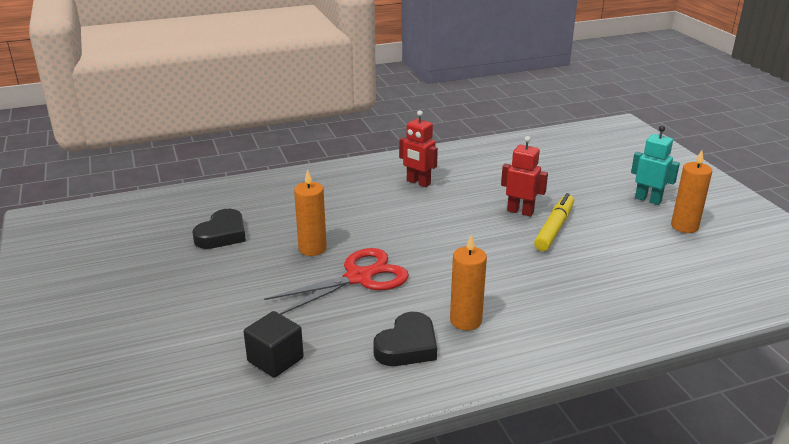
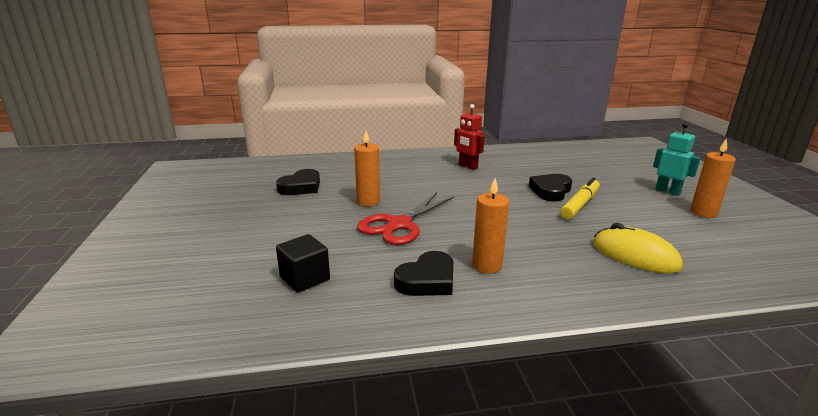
camera: 10 degrees right, 5 degrees down
(358, 278) = (399, 224): red scissors -> red scissors turned 150 degrees clockwise
(520, 211) = (550, 191): red robot -> black heart
(615, 290) = (635, 255): none -> yellow mouse

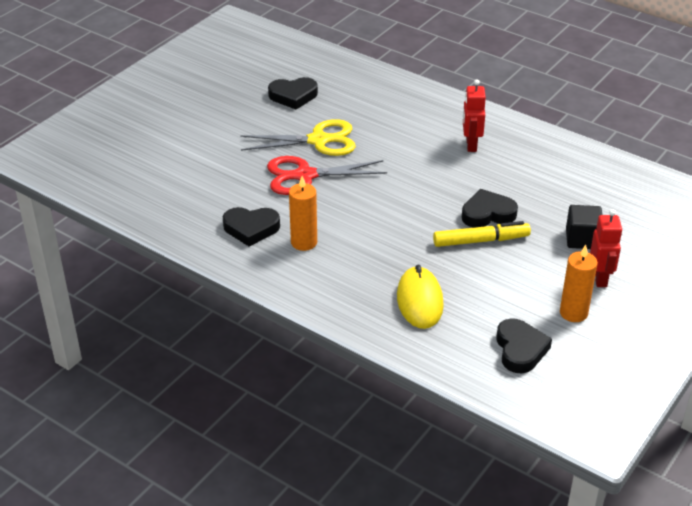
camera: 45 degrees right, 15 degrees up
(305, 278) = (187, 184): black cube -> black cube (582, 239)
(368, 202) = (318, 140): orange candle -> yellow scissors
(667, 191) = (600, 278): turquoise robot -> red robot
(740, 247) = (520, 349): none -> black heart

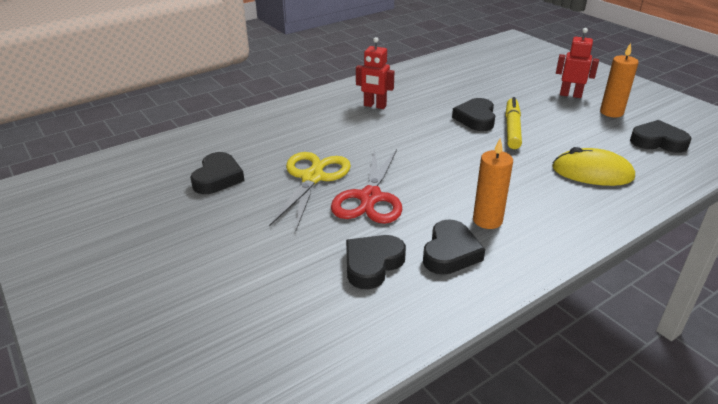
camera: 70 degrees left, 5 degrees down
(220, 194) = (372, 264): none -> black heart
(582, 239) = (521, 91): black cube -> none

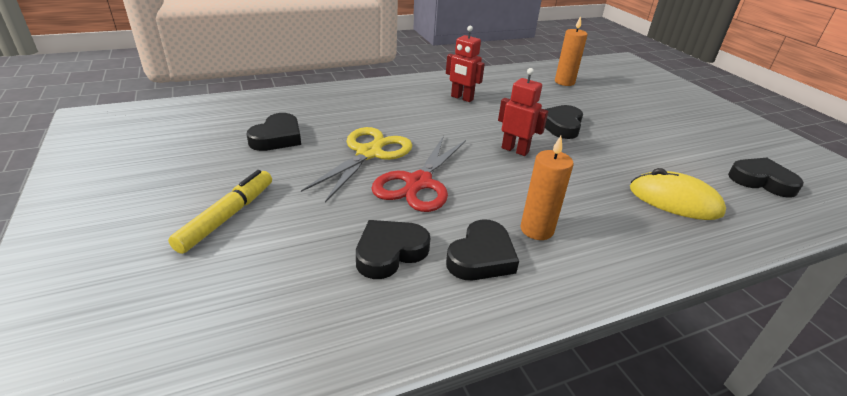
camera: 10 degrees right, 0 degrees up
(512, 128) = (597, 141): yellow marker -> yellow marker (227, 216)
(570, 95) = (671, 119): red robot -> red robot (515, 150)
(611, 112) = (713, 143): orange candle -> orange candle (564, 82)

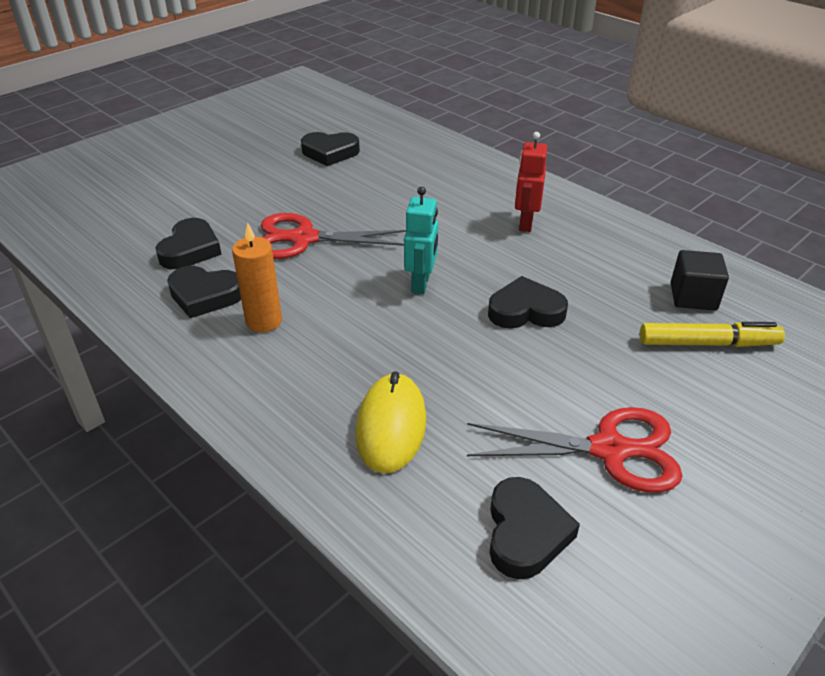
camera: 70 degrees right, 5 degrees up
(227, 216) = (201, 173): yellow marker -> yellow marker (708, 343)
(369, 153) = (338, 201): yellow scissors -> none
(390, 252) = (190, 249): black heart -> black heart turned 75 degrees clockwise
(515, 150) = (421, 284): red robot -> turquoise robot
(564, 82) = (693, 297): orange candle -> black cube
(691, 140) = (609, 449): none -> red scissors

